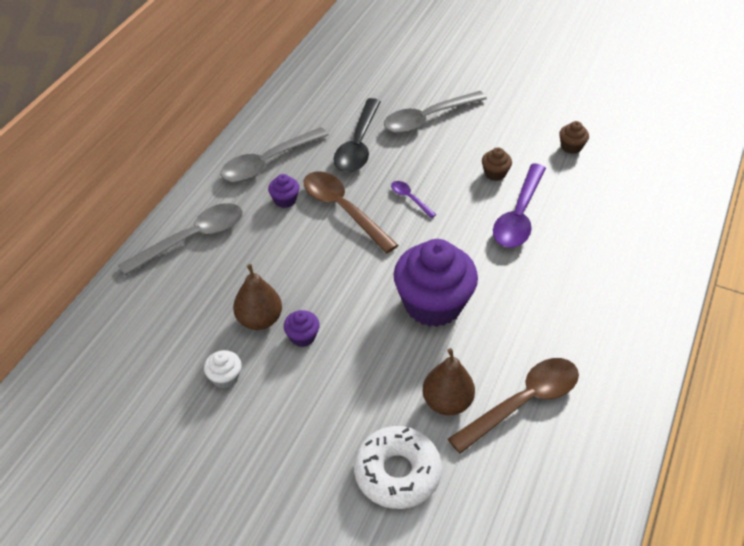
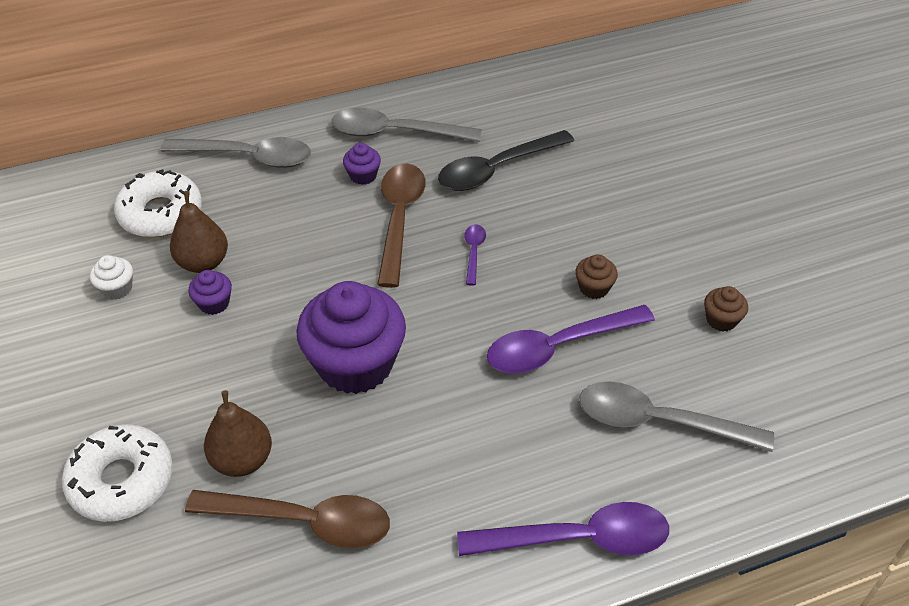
camera: 45 degrees right, 0 degrees up
(184, 313) = (161, 213): none -> white donut
(428, 118) = (601, 188): grey spoon -> grey spoon (659, 422)
(649, 297) = (577, 539): none -> purple spoon

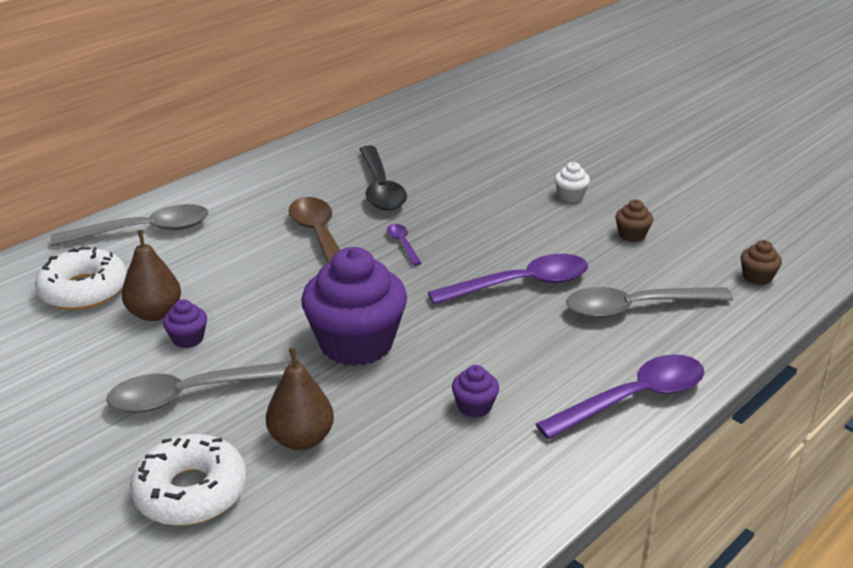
camera: 25 degrees left, 15 degrees down
(117, 288) = (78, 354): white cupcake -> white cupcake (570, 196)
(303, 521) = (393, 463): brown spoon -> none
(363, 175) = (264, 218): purple cupcake -> purple cupcake (474, 406)
(395, 133) = (272, 185): grey spoon -> grey spoon (193, 394)
(497, 169) = (380, 188): black spoon -> black spoon turned 45 degrees counterclockwise
(558, 347) = (520, 284): purple spoon -> purple spoon turned 150 degrees counterclockwise
(594, 288) = (519, 241): brown cupcake -> brown cupcake (757, 277)

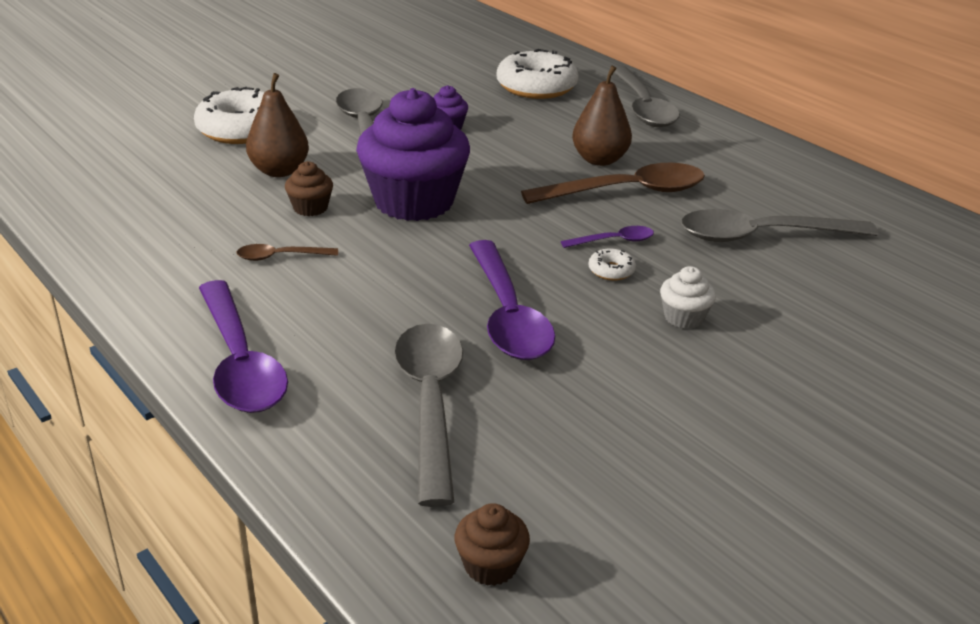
camera: 95 degrees right, 0 degrees up
(155, 313) = (492, 114): brown pear -> brown pear (599, 160)
(380, 188) = (762, 236): black spoon -> grey spoon
(446, 245) = (611, 270): none -> white donut
(474, 406) = (280, 257): purple cupcake -> brown spoon
(570, 196) = (768, 398): white cupcake -> white cupcake (683, 317)
(632, 235) = (639, 442): brown cupcake -> brown cupcake (310, 208)

